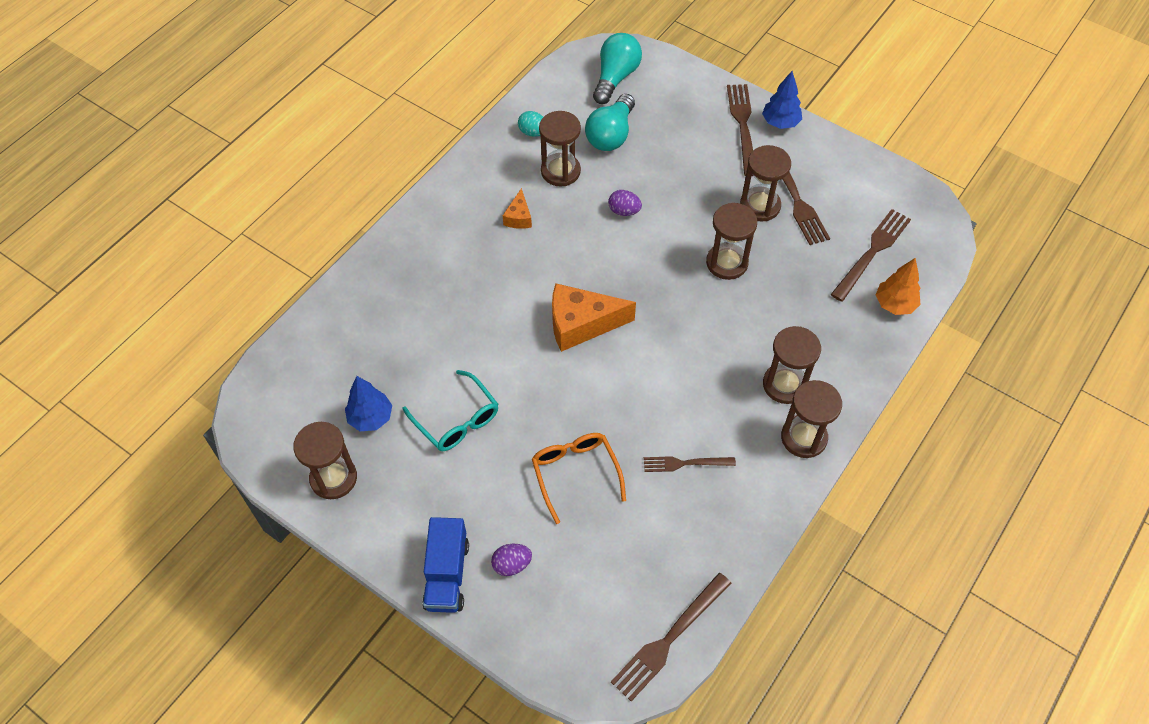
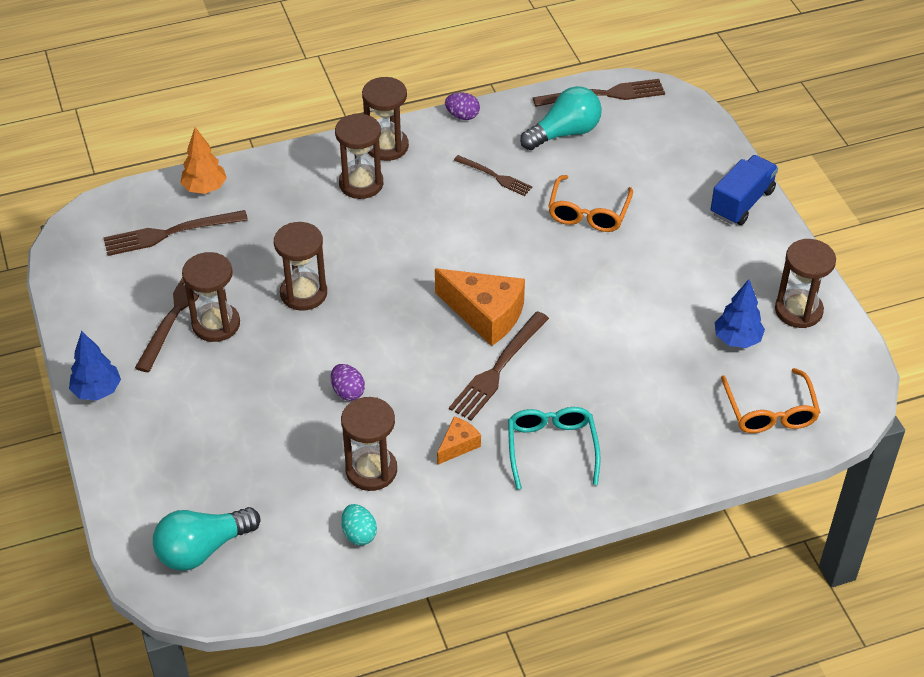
camera: 145 degrees left, 10 degrees down
(311, 367) = (770, 411): none -> orange glasses
(457, 420) = (659, 299): turquoise glasses -> turquoise glasses (551, 448)
(512, 564) = (686, 184): purple egg -> purple egg (462, 116)
(611, 135) = (279, 480): turquoise light bulb -> turquoise light bulb (564, 133)
(743, 125) = (136, 410): brown fork -> brown fork (498, 369)

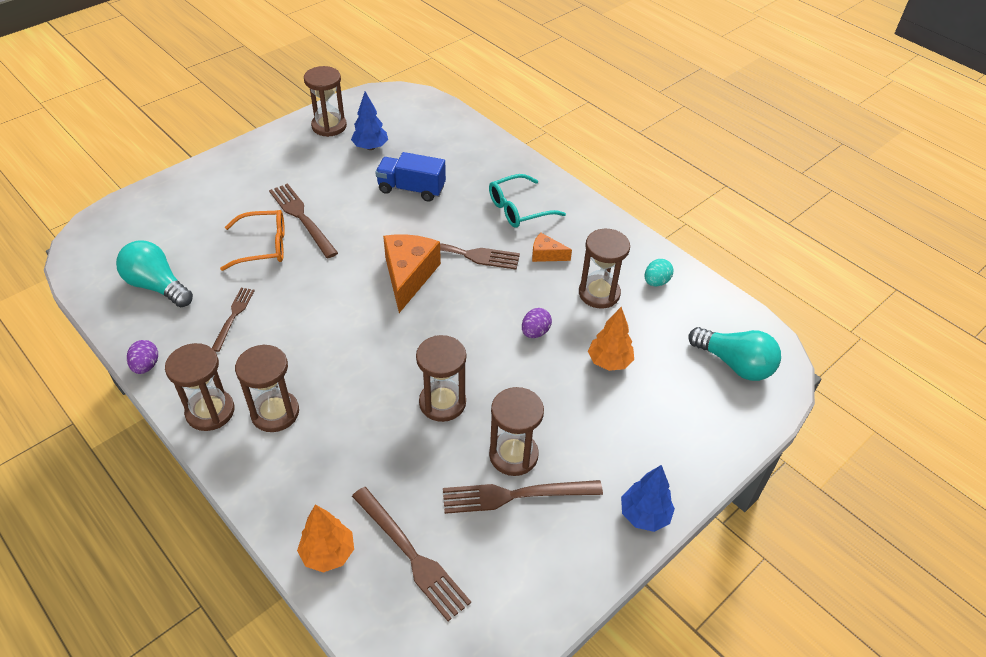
camera: 115 degrees left, 0 degrees up
(273, 438) = (609, 362): none -> orange tree
(604, 95) = (93, 273): brown fork -> brown fork (302, 218)
(742, 203) = (222, 168): blue truck -> blue truck (411, 189)
(770, 411) = (428, 124): orange glasses -> none

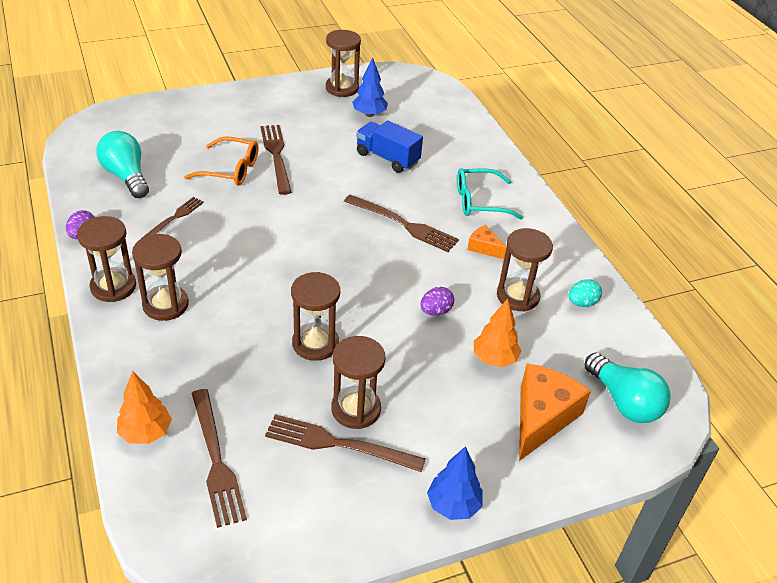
camera: 20 degrees right, 5 degrees down
(408, 276) = (344, 229): orange cheese -> orange cheese (542, 417)

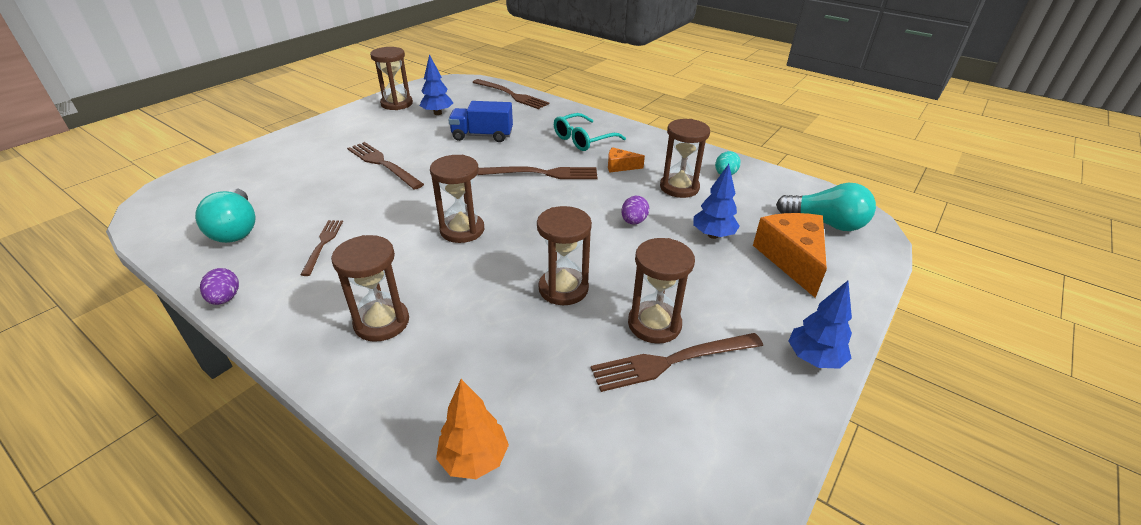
camera: 30 degrees left, 5 degrees down
(113, 287) = (305, 331): brown hourglass -> brown hourglass (462, 230)
(126, 176) = (236, 229): turquoise light bulb -> turquoise light bulb turned 135 degrees counterclockwise
(216, 460) = (576, 443): brown fork -> brown fork (511, 95)
(230, 170) = (347, 188): orange glasses -> none
(494, 359) = (713, 235): orange tree -> blue tree

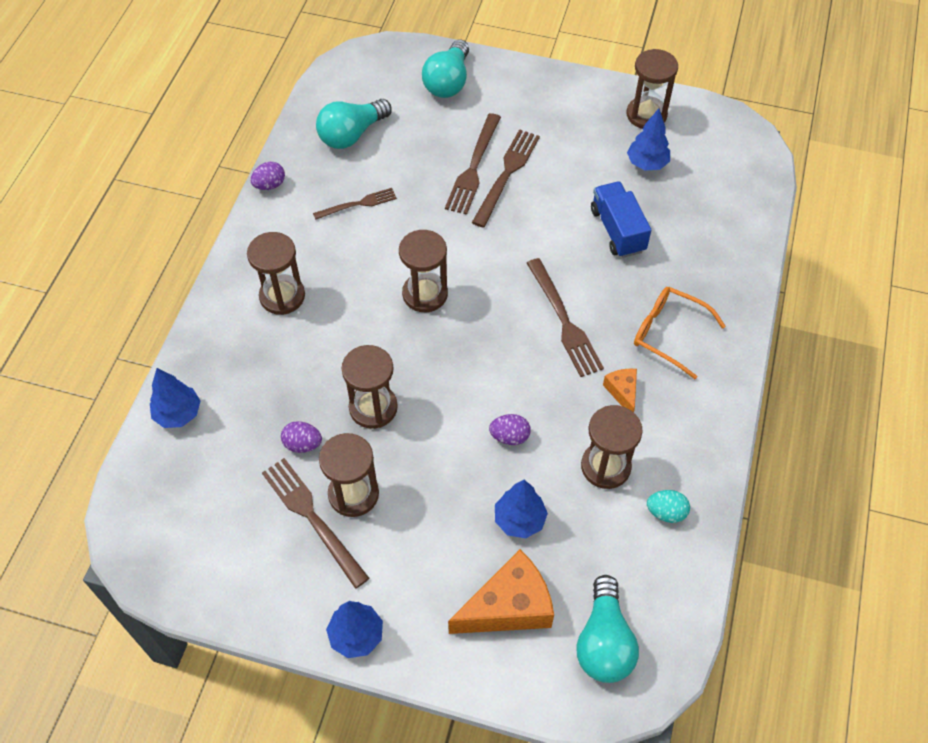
camera: 70 degrees right, 20 degrees up
(253, 167) = (448, 82): none -> turquoise light bulb
(474, 459) = (178, 414): orange tree -> blue tree
(511, 95) = (747, 213): brown fork -> brown fork (473, 167)
(579, 348) = (303, 444): none -> purple egg
(583, 139) = (668, 333): turquoise glasses -> orange glasses

